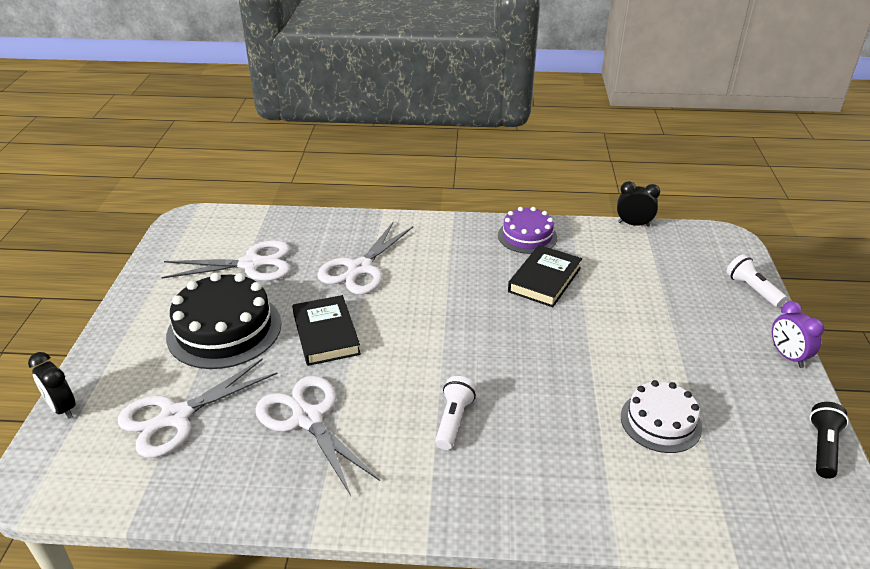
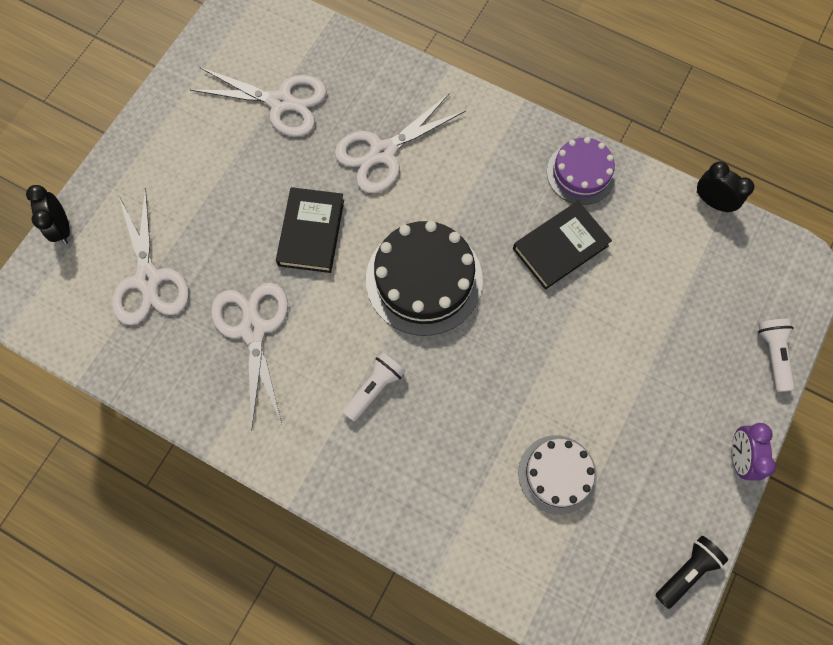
camera: 25 degrees right, 35 degrees up
(176, 417) = (148, 279): white scissors -> white scissors turned 90 degrees counterclockwise
(224, 329) = (223, 187): black cake -> black cake (424, 279)

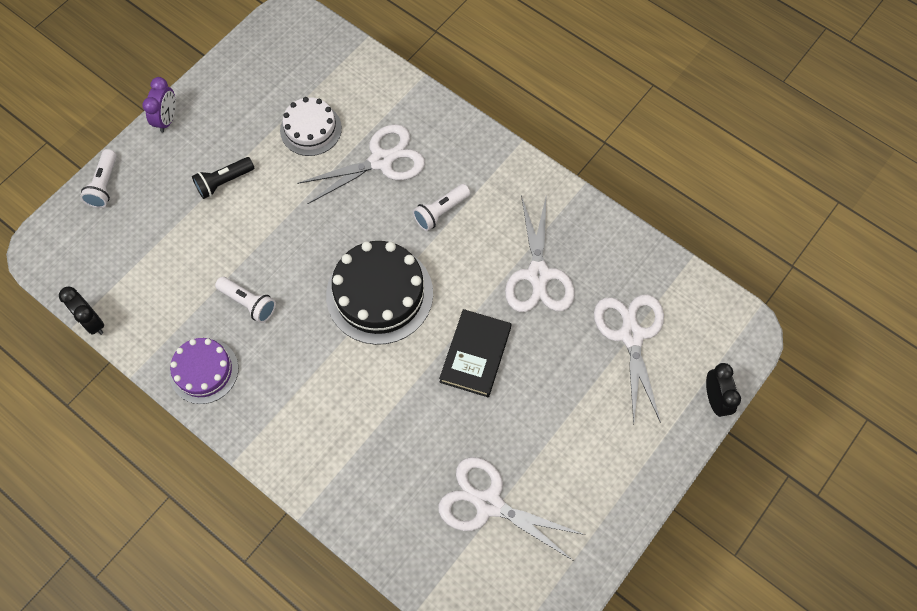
camera: 170 degrees left, 5 degrees down
(383, 152) = (391, 426): white scissors -> white scissors (381, 161)
(560, 247) = (248, 303): black book -> white flashlight
(686, 571) = (238, 57): black flashlight -> black flashlight (224, 182)

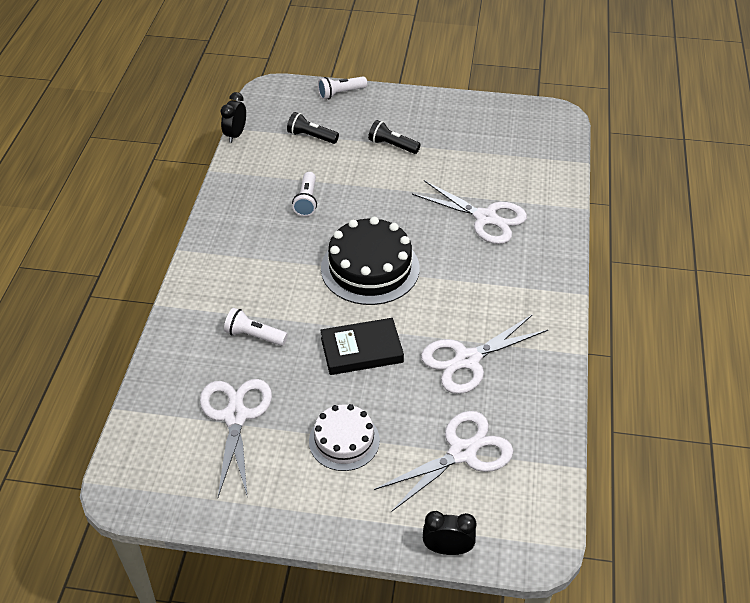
camera: 60 degrees right, 20 degrees down
(153, 249) = (311, 136): none -> black flashlight
(167, 119) = (417, 97): purple clock -> none
(204, 371) = (237, 203): purple cake -> none
(310, 129) = (476, 168): white cake -> white cake (344, 440)
(440, 212) = (472, 272): white flashlight -> white flashlight (254, 336)
(715, 399) = (447, 549): black clock -> black clock turned 135 degrees counterclockwise

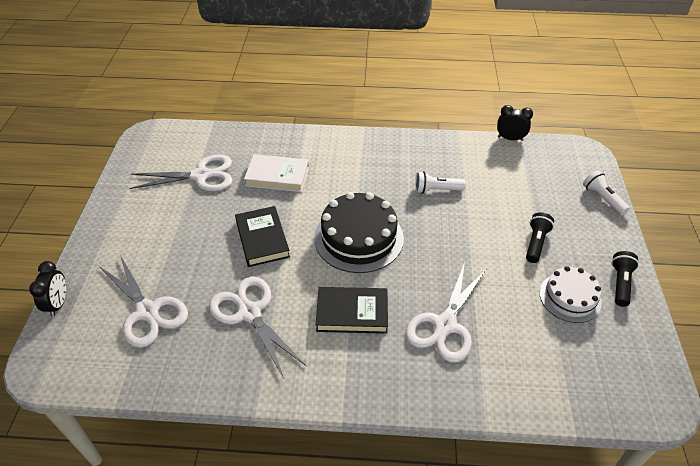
camera: 85 degrees right, 0 degrees up
(254, 336) = (277, 176): white flashlight -> white book
(311, 136) = (526, 184): black flashlight -> black flashlight (620, 283)
(344, 440) = (171, 235): white cake -> white cake (570, 297)
(470, 280) = (352, 313): none -> black book

